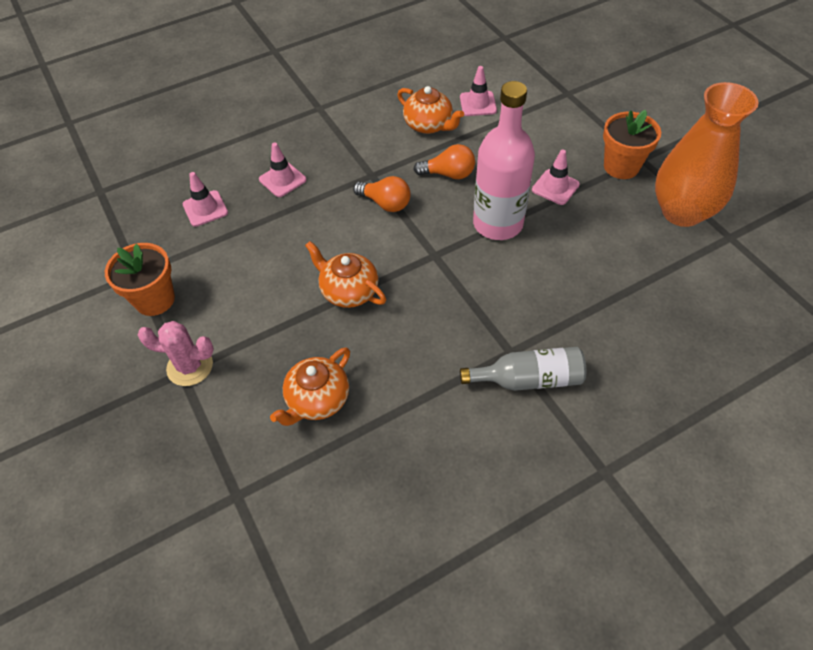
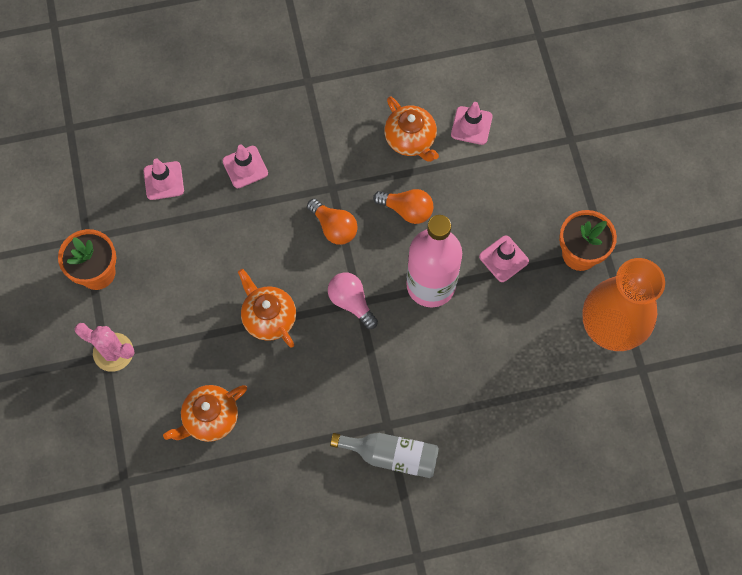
camera: 15 degrees right, 15 degrees up
(427, 257) = (351, 302): none -> pink light bulb

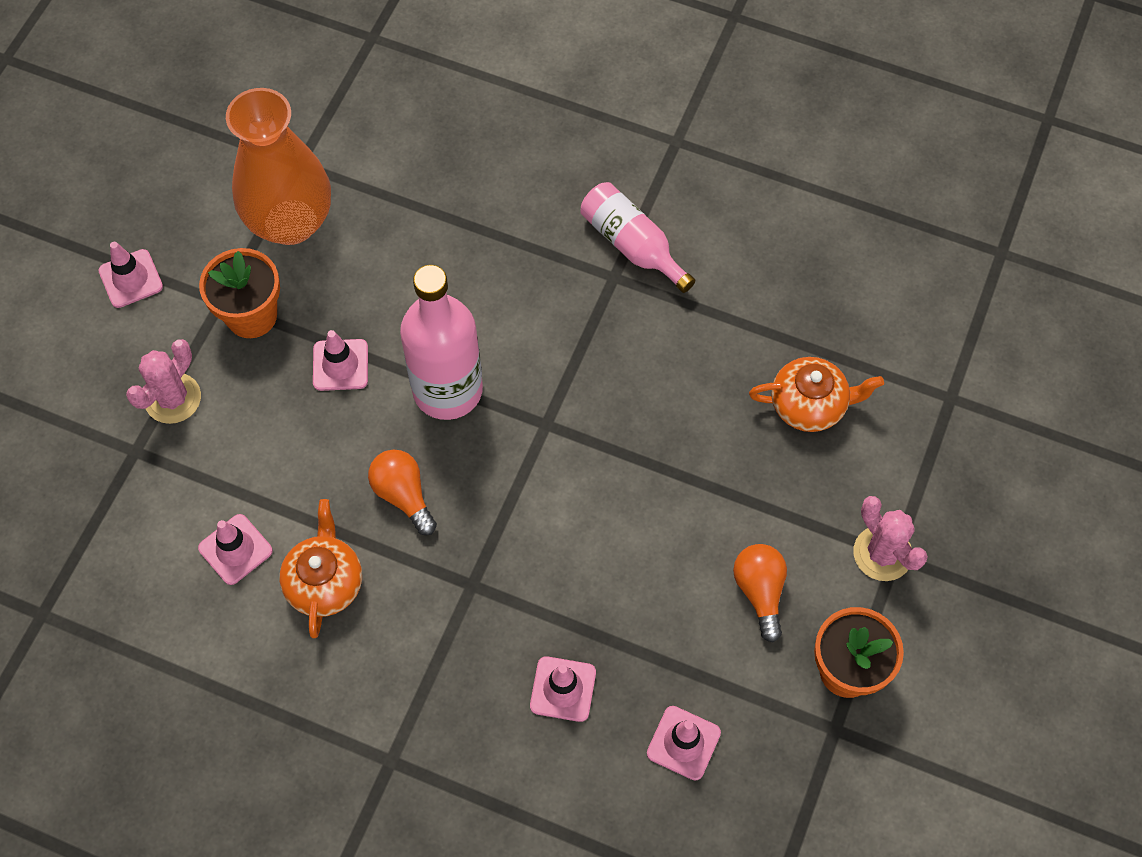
camera: 145 degrees left, 5 degrees down
(268, 317) = (665, 474): orange teapot -> none
(334, 227) = (508, 532): orange light bulb -> orange light bulb (760, 592)
(351, 302) = (555, 429): pink light bulb -> none
(392, 456) = (632, 244): grey bottle -> pink bottle
(578, 179) = (173, 398): none -> pink cactus
(668, 229) = (131, 279): none -> pink traffic cone

